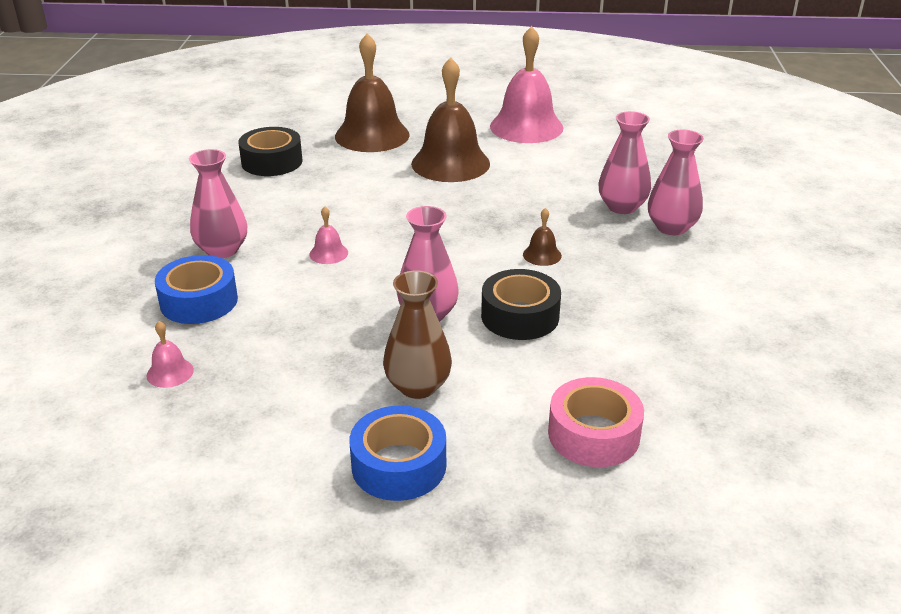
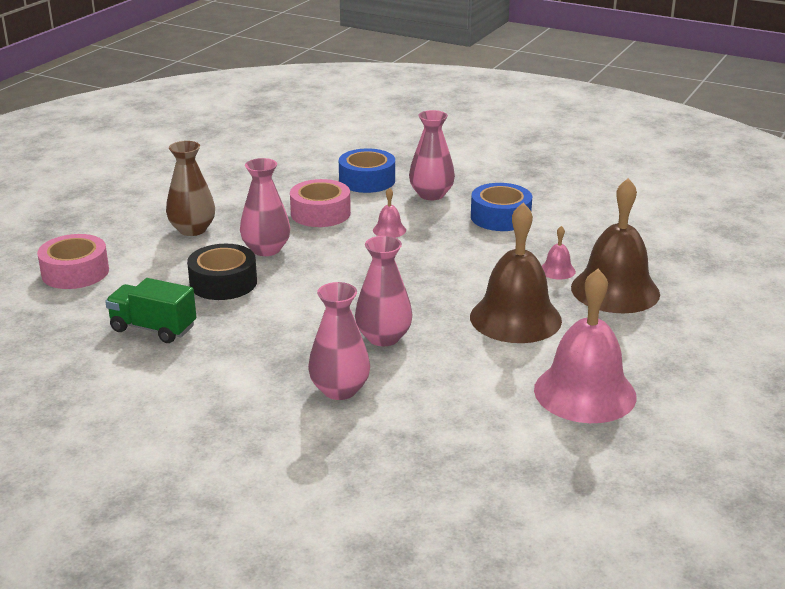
camera: 115 degrees right, 5 degrees down
(170, 372) = (295, 165): pink bell -> pink bell (557, 270)
(272, 162) = (580, 232): black tape -> none
(313, 307) = (320, 213): none -> pink tape
(399, 465) = (133, 211): blue tape -> blue tape (500, 217)
(542, 255) = (296, 317): brown bell -> none
(640, 325) = (153, 328): none -> green truck
(671, 227) = (272, 404): pink vase -> pink vase (383, 337)

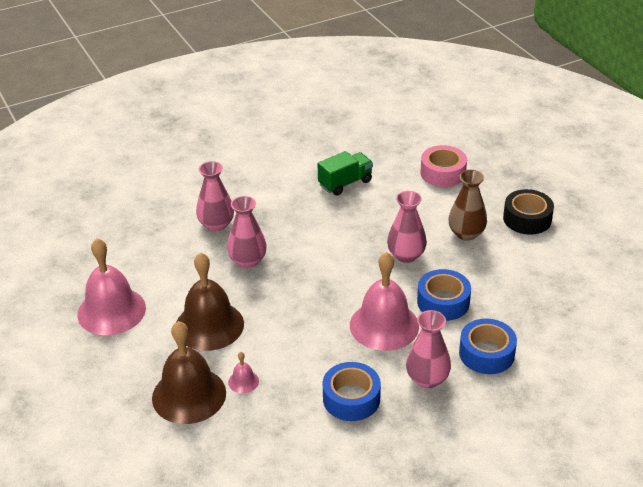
camera: 125 degrees right, 10 degrees up
(223, 283) = (375, 223): black tape -> black tape (527, 219)
(320, 213) = (443, 302): pink tape -> blue tape
(389, 230) = (384, 325): pink bell -> pink bell, size x2.38

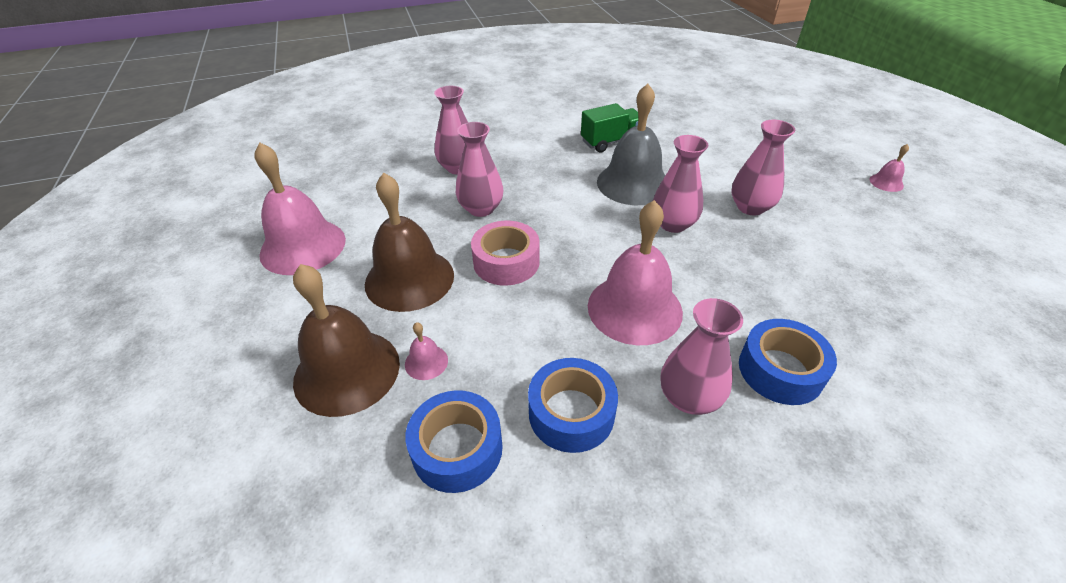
camera: 10 degrees right, 5 degrees up
(370, 222) = (633, 183): none -> grey bell
(443, 173) = (723, 142): pink tape -> pink tape (506, 262)
(443, 302) = (718, 287): blue tape -> blue tape (457, 449)
(466, 233) = (750, 207): brown vase -> pink vase
(527, 219) = (828, 199): black tape -> none
(574, 198) = (886, 182): none -> pink bell

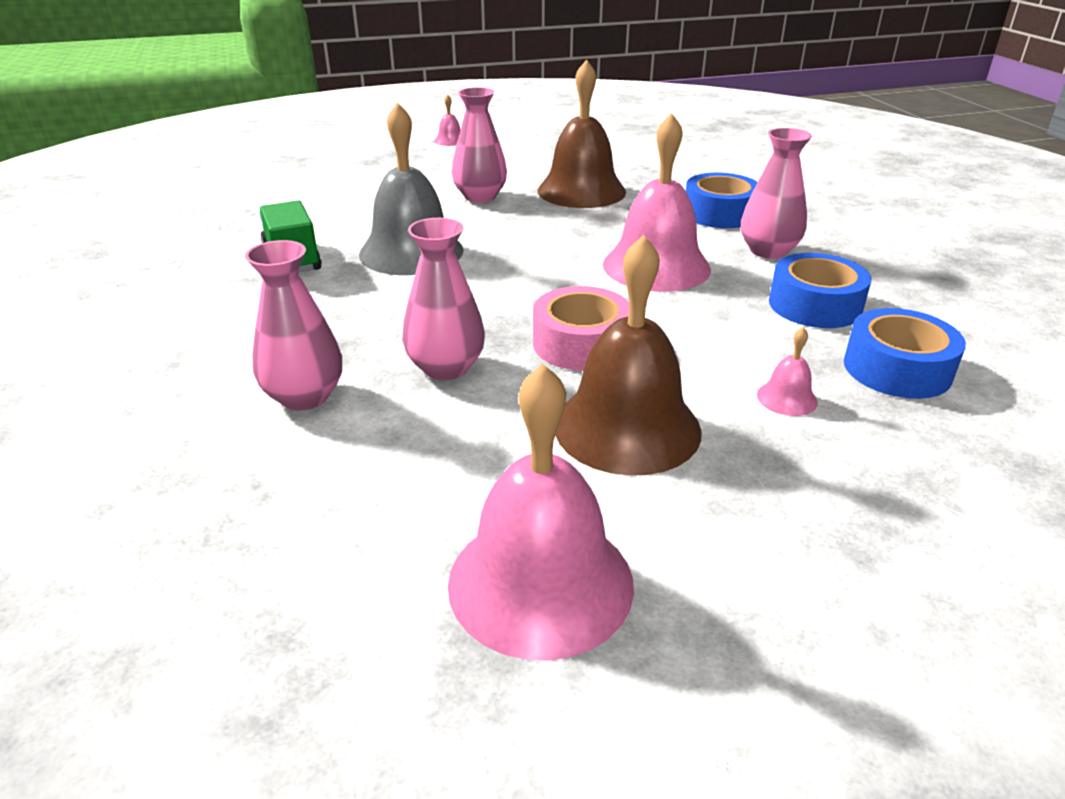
camera: 90 degrees left, 10 degrees down
(347, 371) = (832, 466): brown bell -> brown bell (581, 191)
(673, 224) = (506, 236): pink vase -> none

